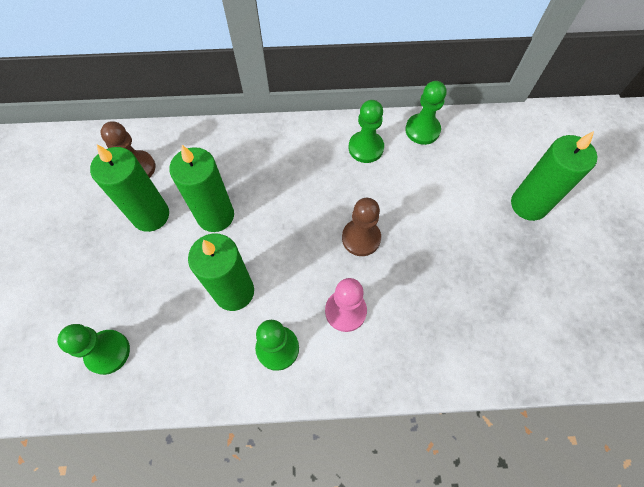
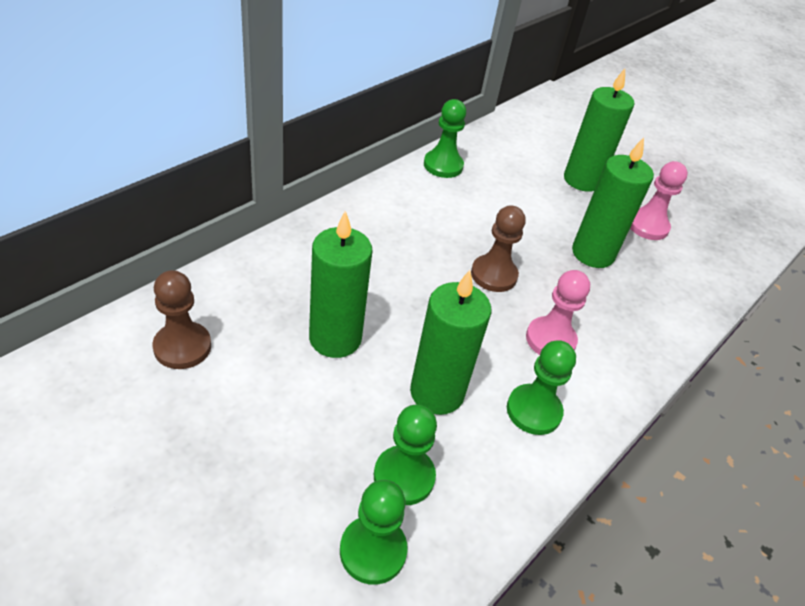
camera: 50 degrees left, 20 degrees down
(151, 215) = (258, 382): green candle -> green candle (592, 254)
(366, 148) = (412, 202): green pawn -> green pawn (404, 476)
(540, 278) = (647, 226): none -> pink pawn

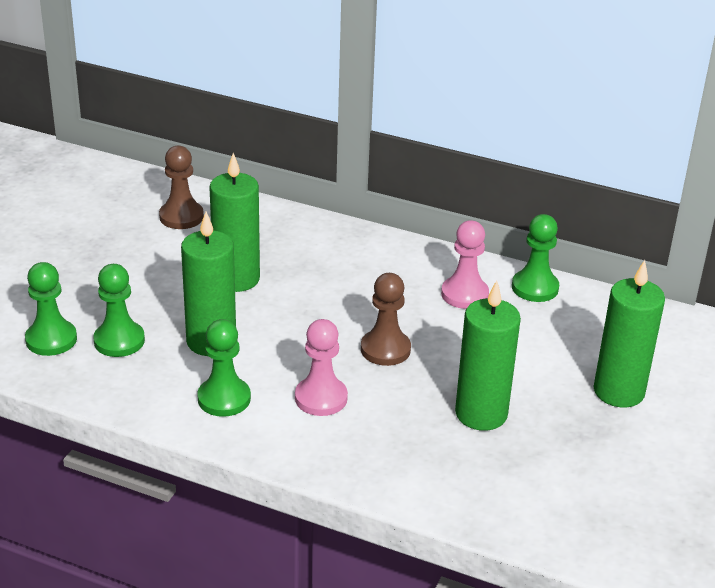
camera: 75 degrees right, 10 degrees down
(647, 226) = (578, 455): pink pawn -> pink pawn (464, 294)

